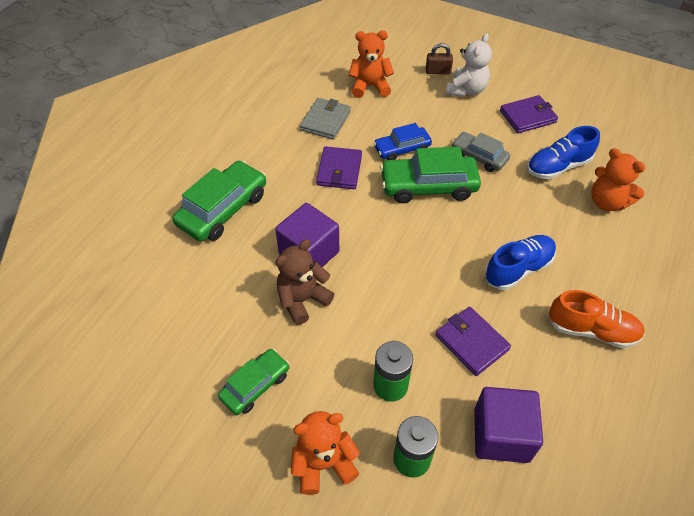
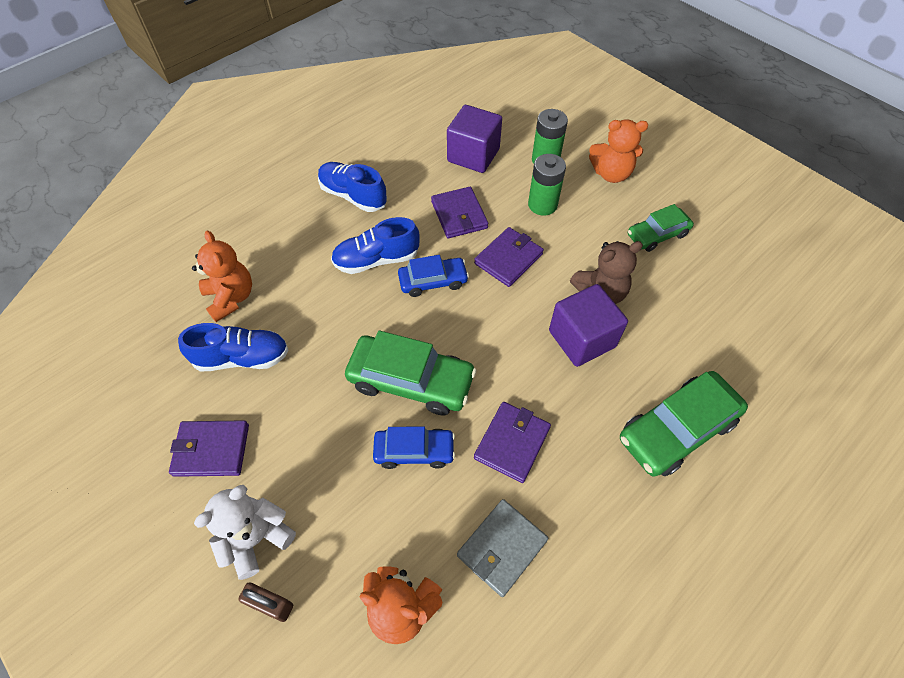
camera: 160 degrees left, 5 degrees up
(400, 307) = (508, 259): none -> purple wallet
(456, 264) = (433, 281): none -> blue car
(479, 157) = (323, 404): grey car -> none
(591, 330) = (353, 196): orange shoe -> blue shoe

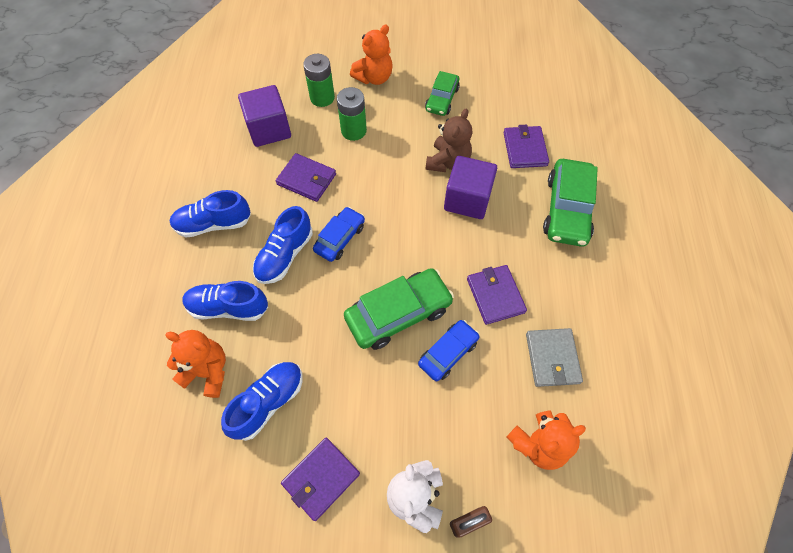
camera: 45 degrees left, 5 degrees up
(295, 265) = (228, 307): none -> blue shoe
(508, 259) = (371, 184): purple wallet -> purple wallet (524, 149)

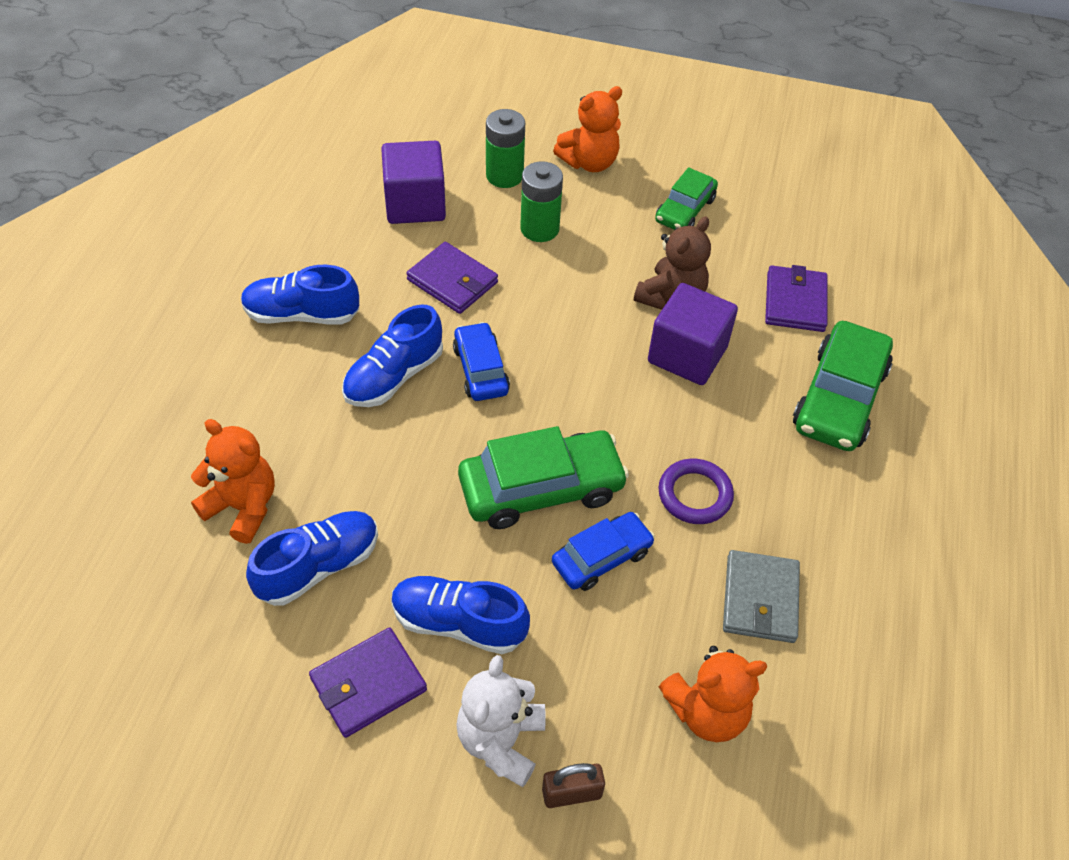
camera: 10 degrees right, 10 degrees down
(228, 307) = (294, 429): blue shoe -> blue shoe (459, 623)
(340, 238) = (481, 370): blue car -> blue car turned 60 degrees counterclockwise
(495, 296) = (695, 495): purple wallet -> purple ring

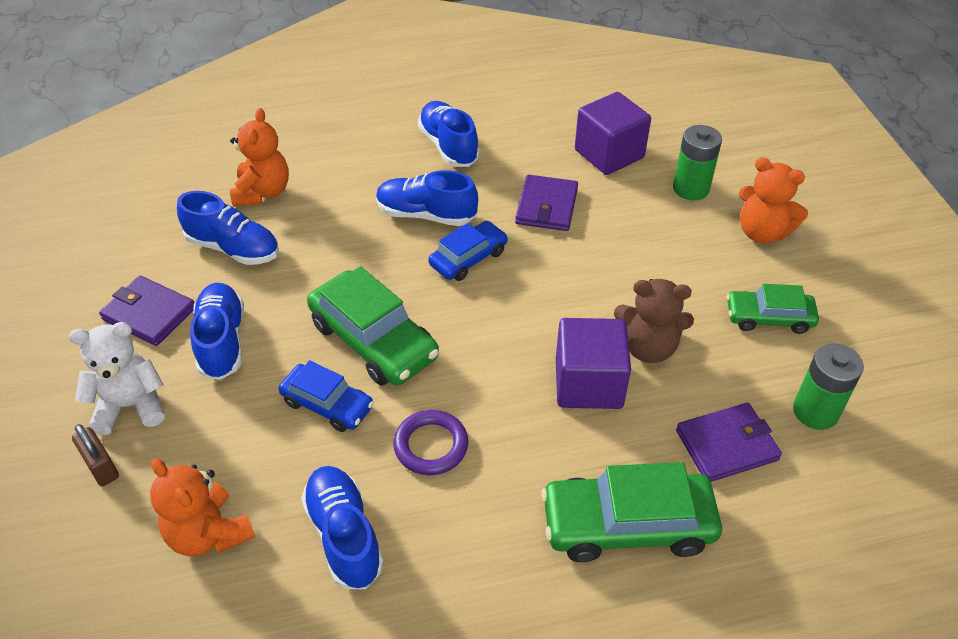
camera: 65 degrees right, 5 degrees down
(539, 229) = (650, 232): green battery -> green battery (815, 411)
(760, 599) = (344, 535): grey wallet -> blue shoe

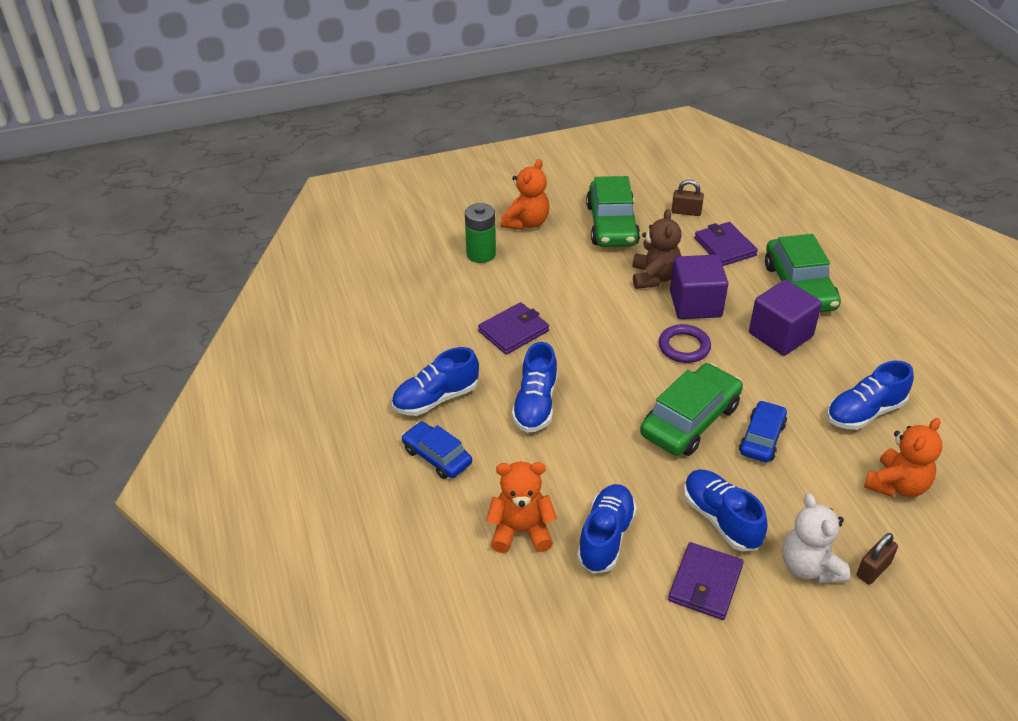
camera: 95 degrees left, 5 degrees down
(222, 341) = (721, 519): blue shoe -> blue shoe turned 75 degrees clockwise
(431, 446) = (776, 377): purple ring -> purple ring (684, 347)
(468, 258) = (585, 373): blue car -> blue car (437, 456)
(547, 206) = (513, 331): purple wallet -> purple wallet turned 45 degrees counterclockwise
(609, 154) = (440, 297): purple cube -> purple cube (780, 335)
(769, 318) = (611, 225): green car -> green car, size x1.64
(815, 411) = (686, 212): green battery -> brown padlock

